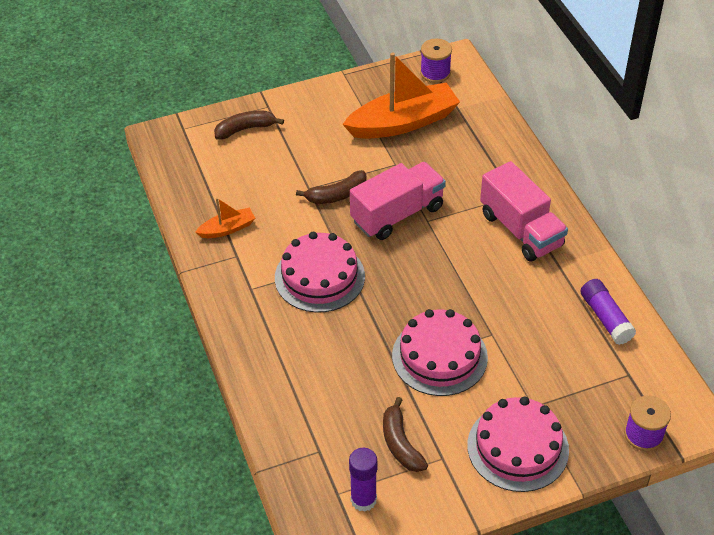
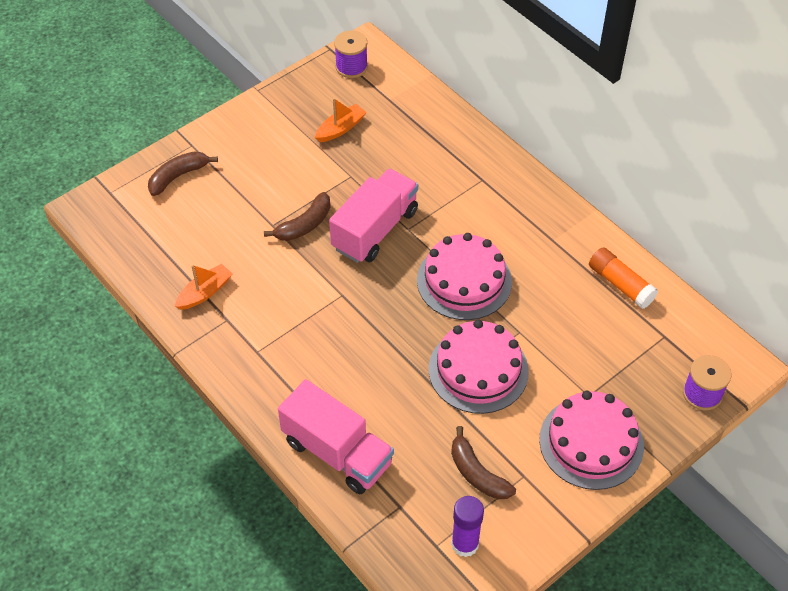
camera: 20 degrees left, 5 degrees up
(319, 277) = (323, 319): pink cake -> pink cake (464, 281)
(403, 122) = (340, 128): orange boat -> orange boat, size x0.47
(521, 230) = (504, 214): pink truck -> pink truck (337, 452)
(605, 318) = (620, 284): purple glue stick -> orange glue stick

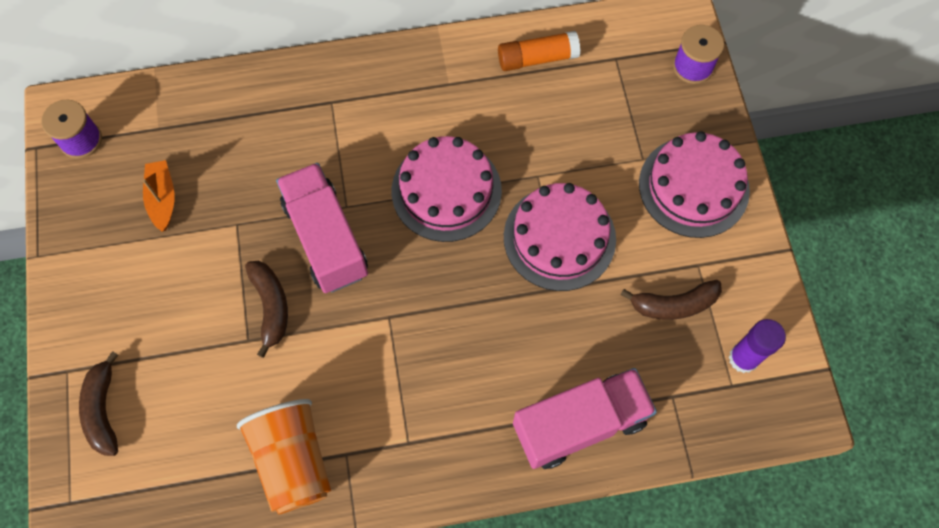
camera: 60 degrees left, 15 degrees up
(205, 292) = (293, 460): orange boat -> orange cup

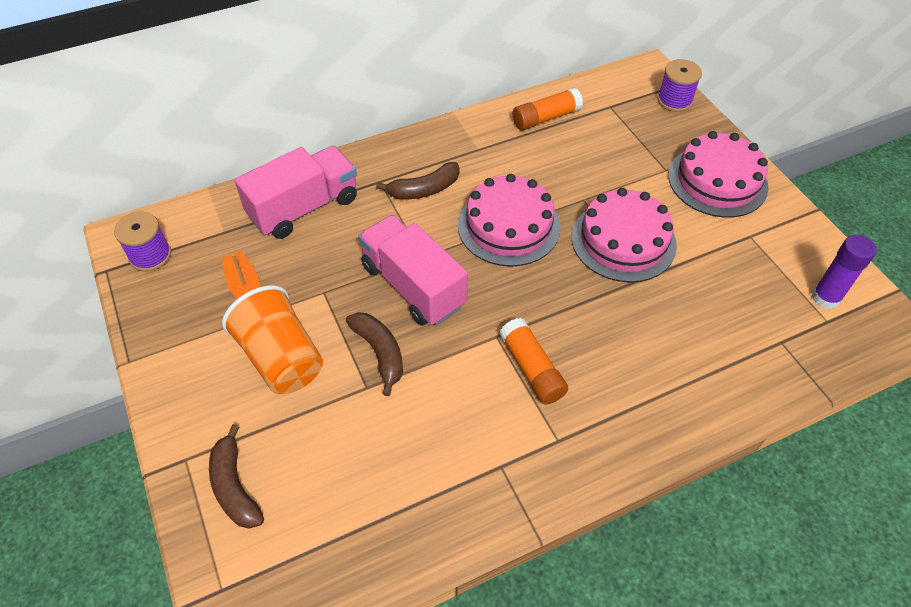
camera: 15 degrees left, 15 degrees down
(293, 460) = (450, 485): orange cup -> orange cup (281, 358)
(411, 361) = (532, 368): none -> orange glue stick
(580, 424) = (711, 384): pink truck -> pink truck (304, 208)
(673, 304) = (745, 270): brown banana -> brown banana (424, 189)

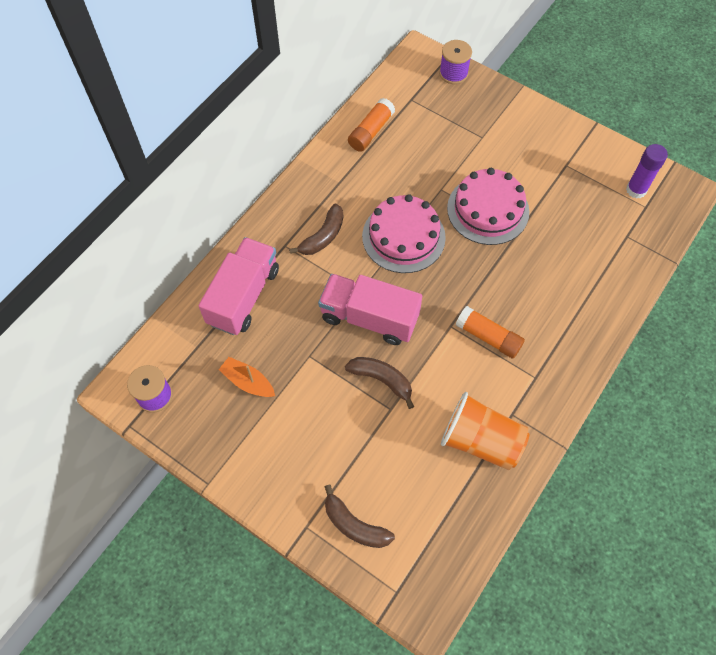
camera: 30 degrees left, 10 degrees up
(281, 358) = (316, 420): orange cup -> orange cup (481, 441)
(717, 181) = (521, 130): pink cake -> none

